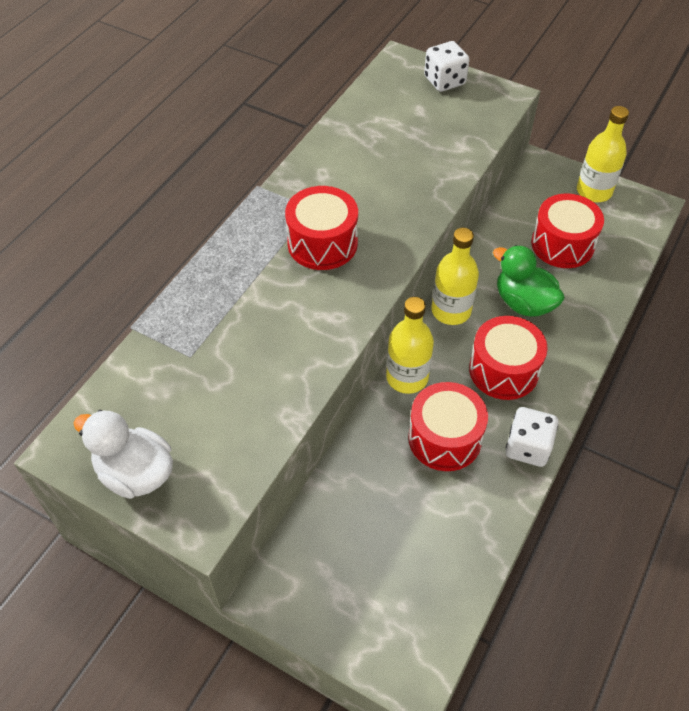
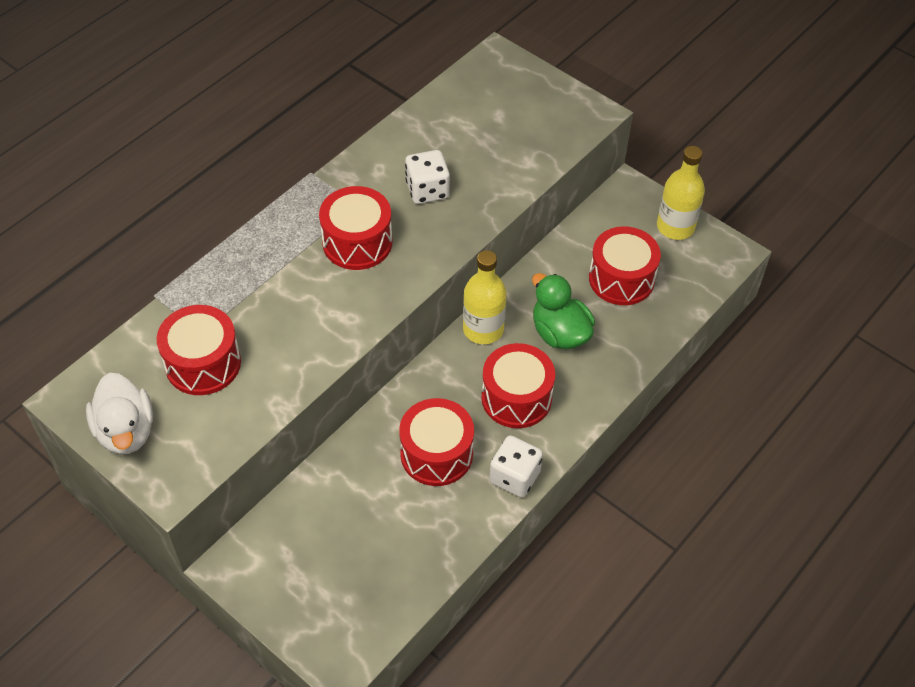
camera: 10 degrees right, 0 degrees up
(135, 473) = (126, 431): white duck -> white duck turned 150 degrees counterclockwise
(200, 387) = (203, 363): none -> red drum
(407, 377) = (418, 388): yellow bottle -> none
(444, 81) = (535, 87): white dice -> white dice (427, 190)

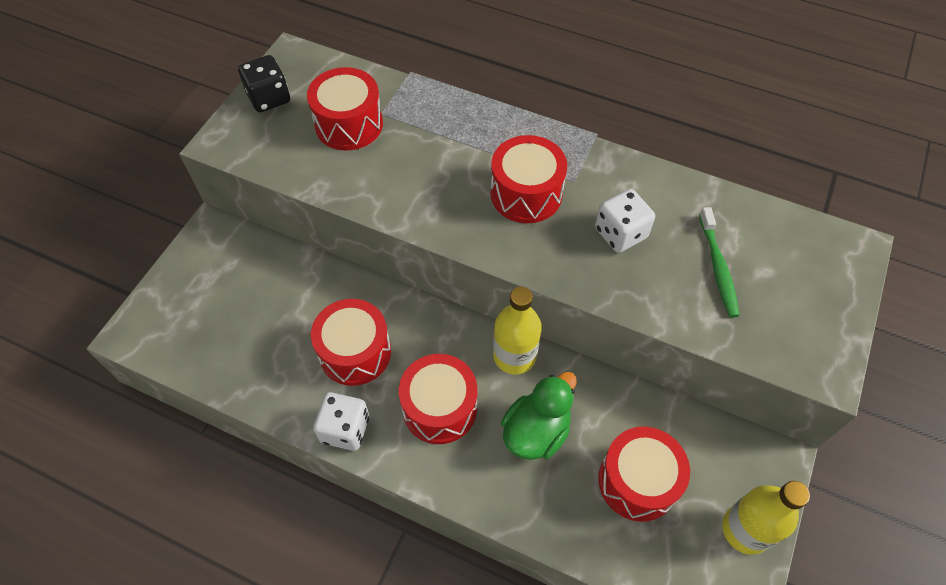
camera: 75 degrees right, 5 degrees up
(126, 431) = (269, 98): white duck -> black dice
(485, 140) = (718, 267): none -> green toothbrush

